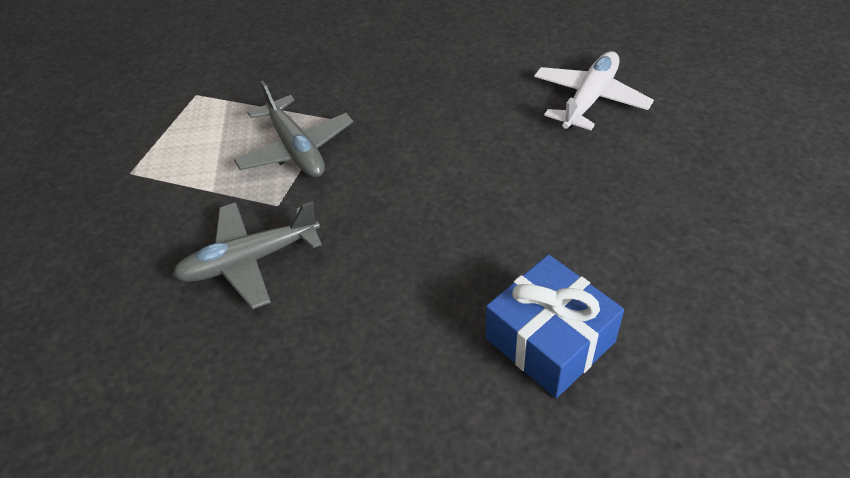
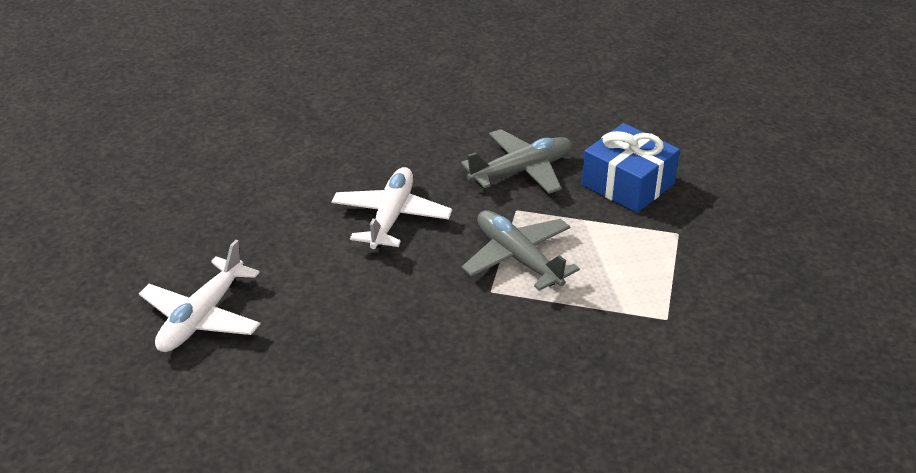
camera: 170 degrees right, 10 degrees down
(414, 198) = (391, 217): none -> white plane
(550, 340) = (288, 135): blue gift -> blue gift (628, 184)

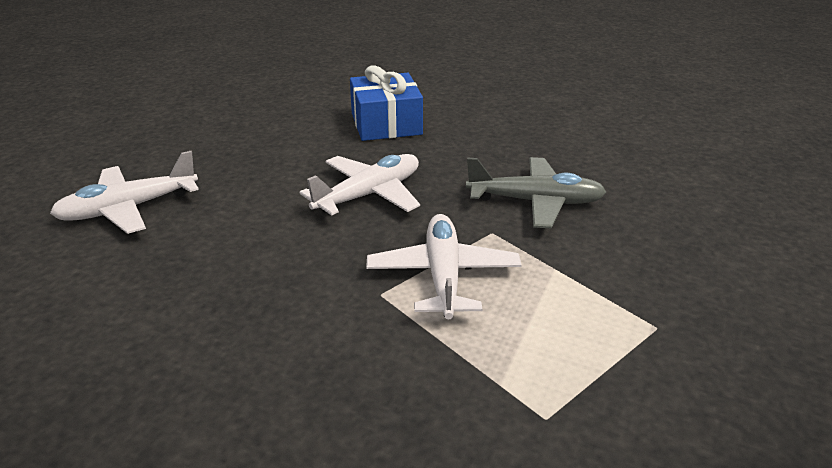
camera: 35 degrees right, 5 degrees down
(518, 258) = (443, 275): grey plane -> white plane
(628, 184) = (641, 254): blue gift -> blue gift (386, 124)

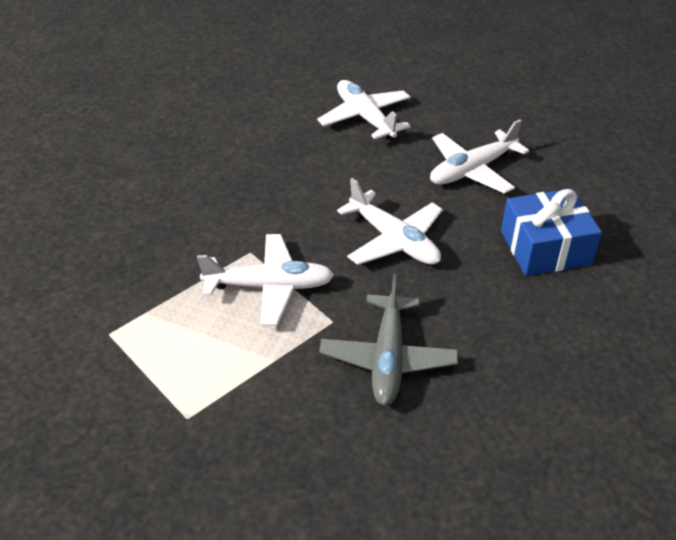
camera: 90 degrees right, 10 degrees up
(264, 149) = (472, 170): none -> white plane

